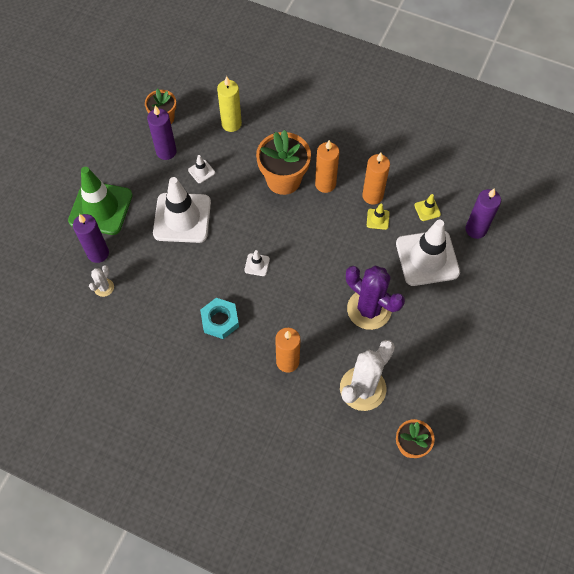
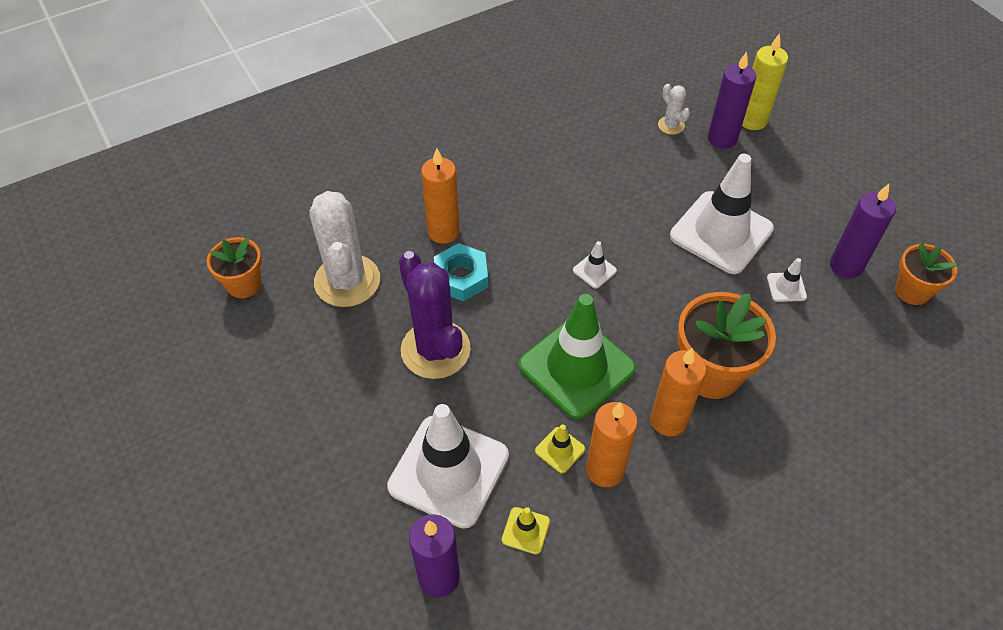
camera: 125 degrees right, 10 degrees down
(101, 208) = (789, 166): green traffic cone -> green traffic cone (576, 367)
(220, 320) = (547, 199): turquoise nut -> turquoise nut (461, 277)
(231, 124) = (858, 365): yellow candle -> yellow candle (752, 120)
(369, 309) = (435, 350): purple cactus -> purple cactus turned 75 degrees clockwise

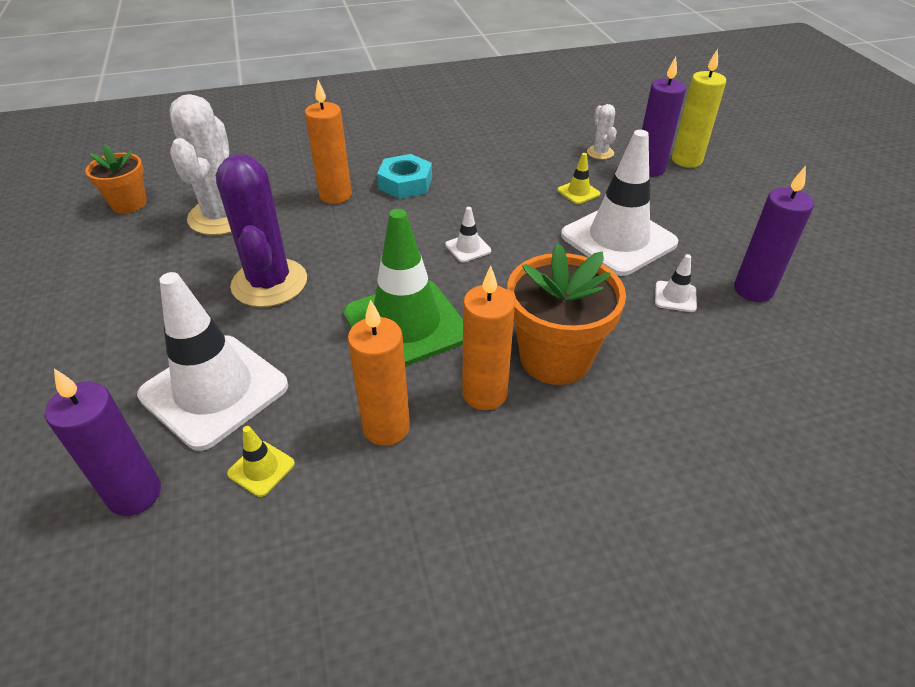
camera: 15 degrees right, 10 degrees down
(461, 277) = (331, 231): turquoise nut -> turquoise nut (405, 183)
(560, 450) = (346, 396): yellow traffic cone -> yellow traffic cone (578, 192)
(912, 291) = (830, 326): orange flower pot -> none

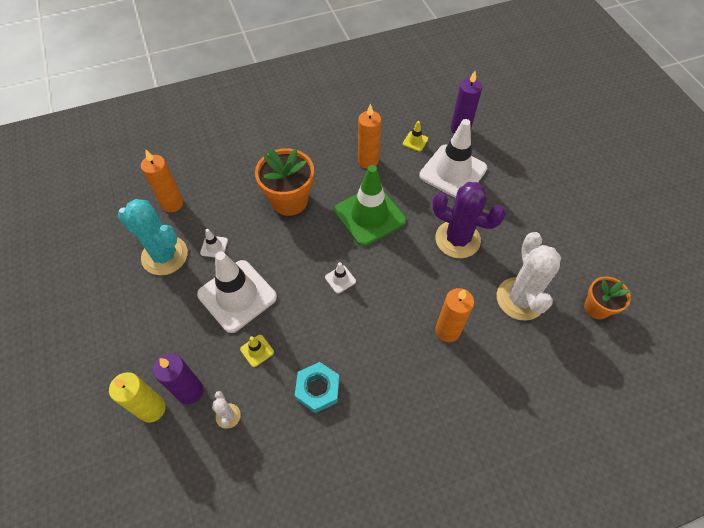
camera: 175 degrees right, 15 degrees up
(269, 283) = (457, 239): purple cactus -> purple cactus turned 45 degrees counterclockwise
(405, 183) = (396, 352): turquoise nut -> turquoise nut (317, 389)
(484, 394) = (325, 179): orange candle -> orange candle (172, 204)
(753, 290) = (164, 255): purple candle -> turquoise cactus

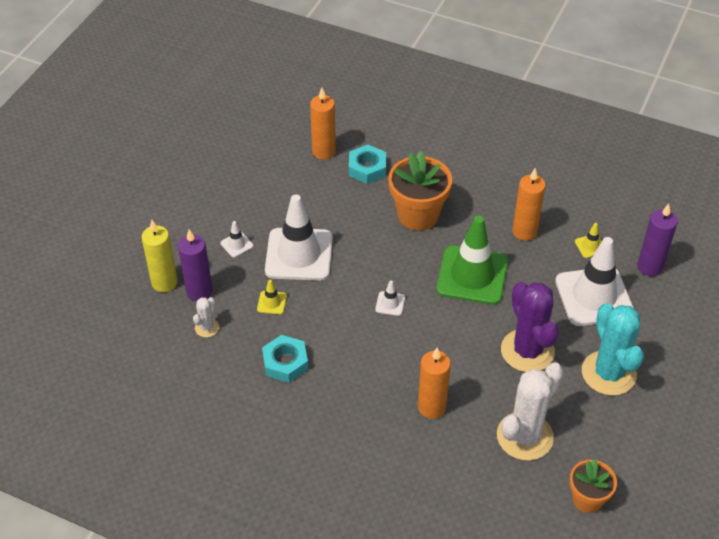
camera: 45 degrees right, 10 degrees down
(164, 255) = (278, 186): turquoise cactus -> turquoise cactus (608, 373)
(214, 247) = (320, 207): white traffic cone -> white traffic cone (237, 244)
(218, 193) = (367, 168): none -> turquoise nut

